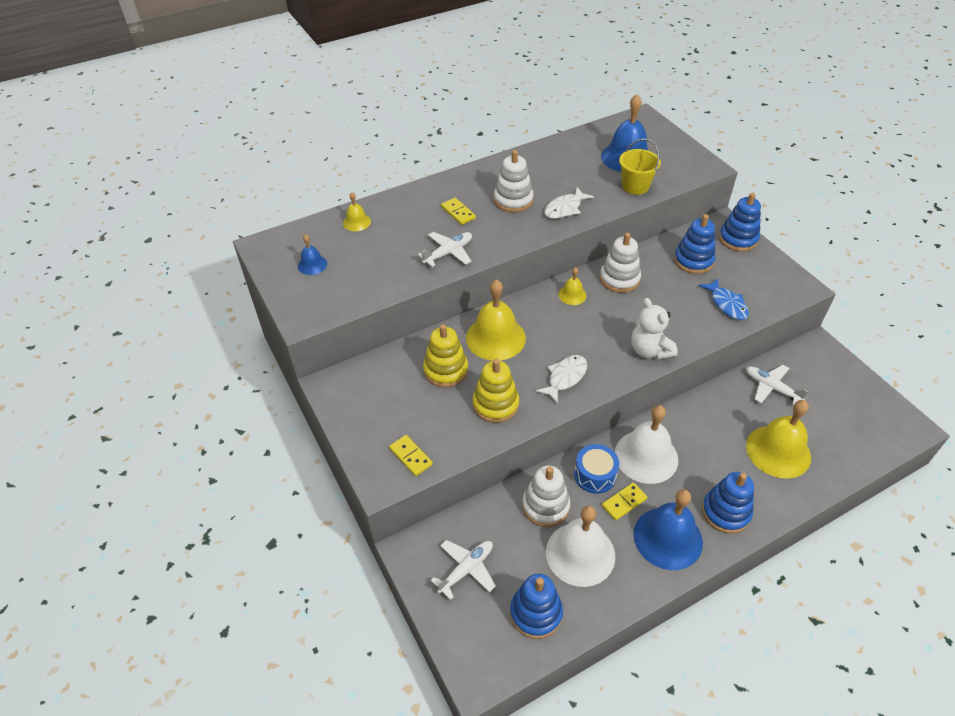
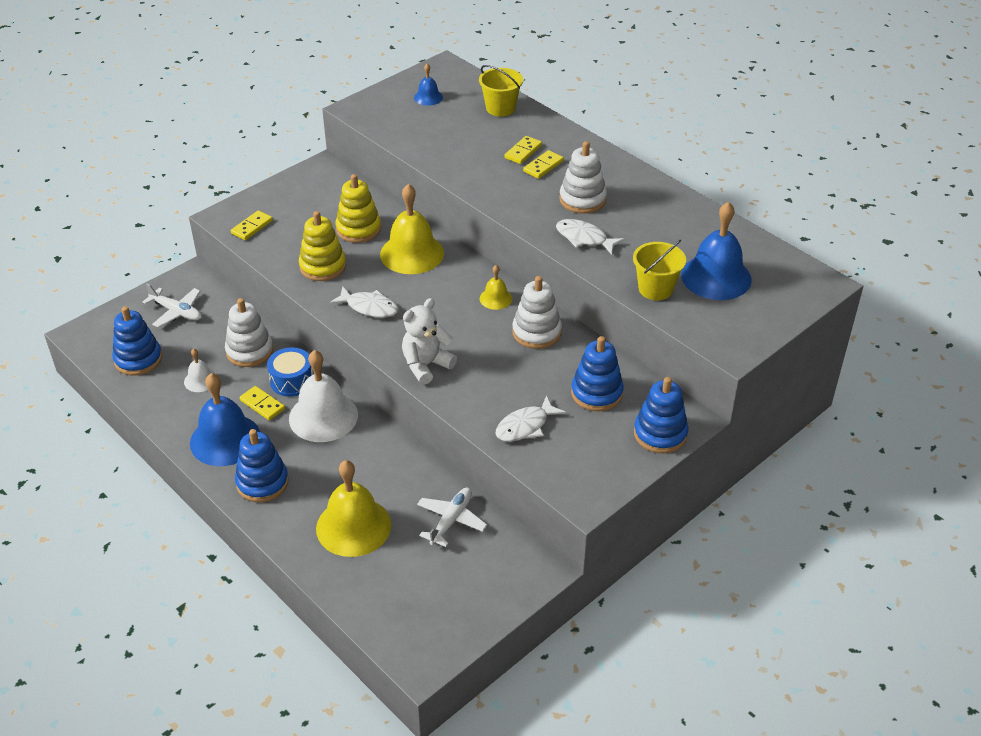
camera: 75 degrees right, 5 degrees down
(357, 222) = (500, 108): yellow bell -> yellow bucket
(431, 220) = (523, 152): none -> yellow domino
(448, 253) = (475, 171): white plane -> none
(580, 553) = (200, 380): white bell -> white bell, size x0.49
(727, 304) = (525, 426): blue fish -> white fish

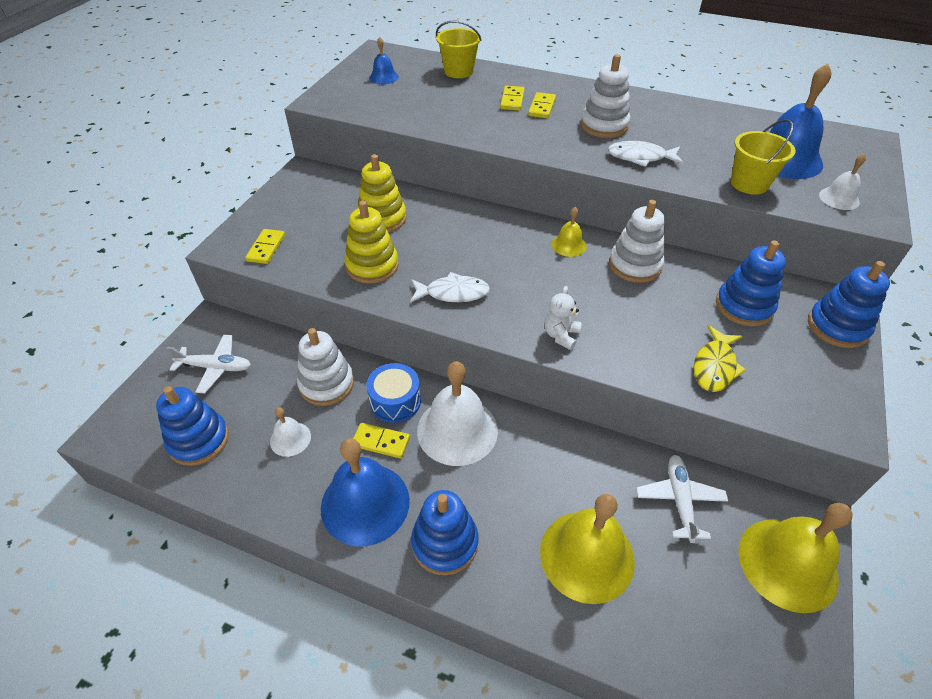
camera: 25 degrees left, 5 degrees up
(412, 253) = (453, 226): yellow bell -> yellow bell (787, 564)
(426, 365) = (561, 335): white teddy bear -> white teddy bear, size x0.64
(525, 426) = (715, 366): white fish -> yellow fish
(721, 325) = (839, 198): none -> white bell

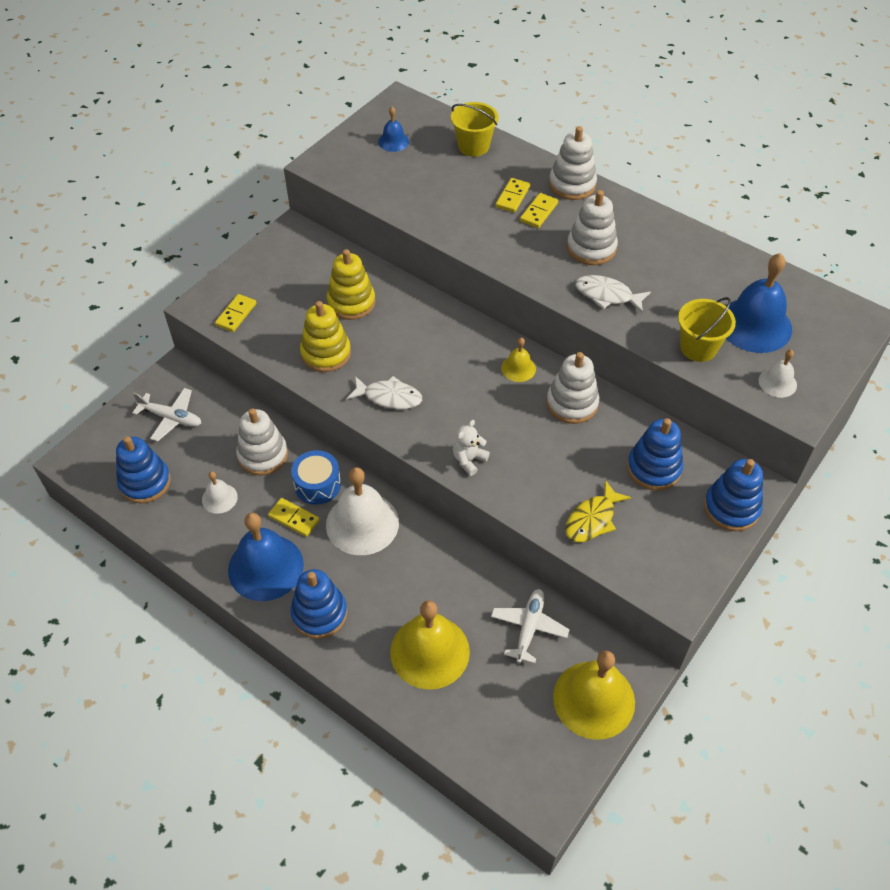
camera: 15 degrees right, 5 degrees up
(560, 85) = (572, 184): none -> white stacking toy

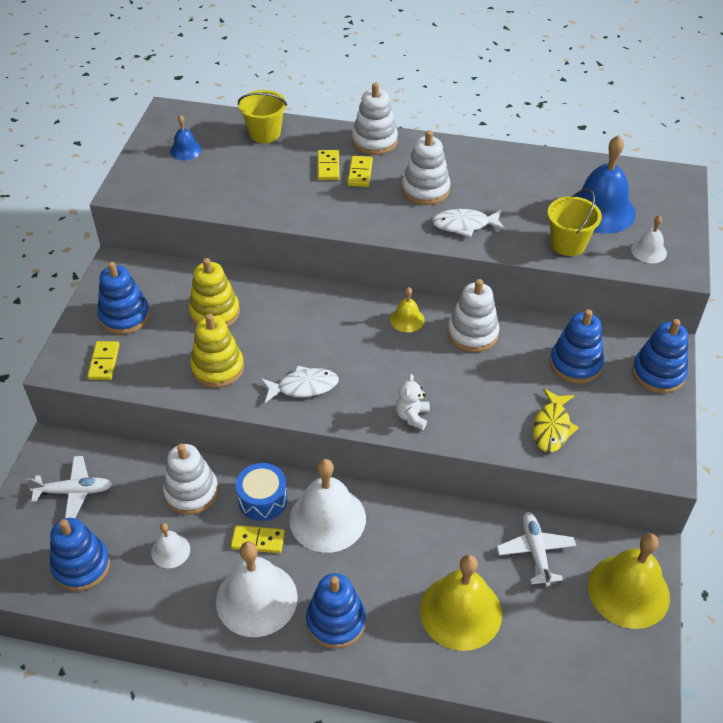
camera: 25 degrees left, 5 degrees down
(265, 567) = (256, 599): blue bell -> white bell
(274, 279) = (125, 316): none -> blue stacking toy

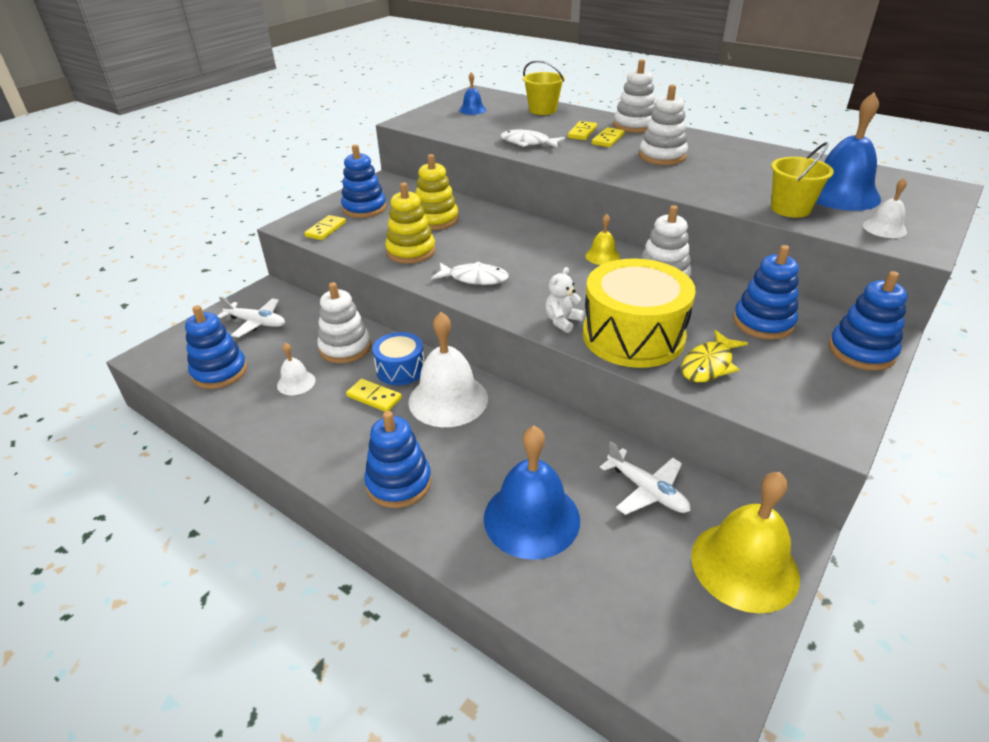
camera: 25 degrees right, 10 degrees down
(256, 599) = (340, 440): white bell -> none
(460, 611) = (531, 518): yellow bell -> blue bell
(464, 225) = (686, 181): white fish -> white fish (528, 143)
(479, 414) = (633, 336): none -> yellow drum
(535, 551) = (647, 490): white plane -> white plane turned 120 degrees clockwise

